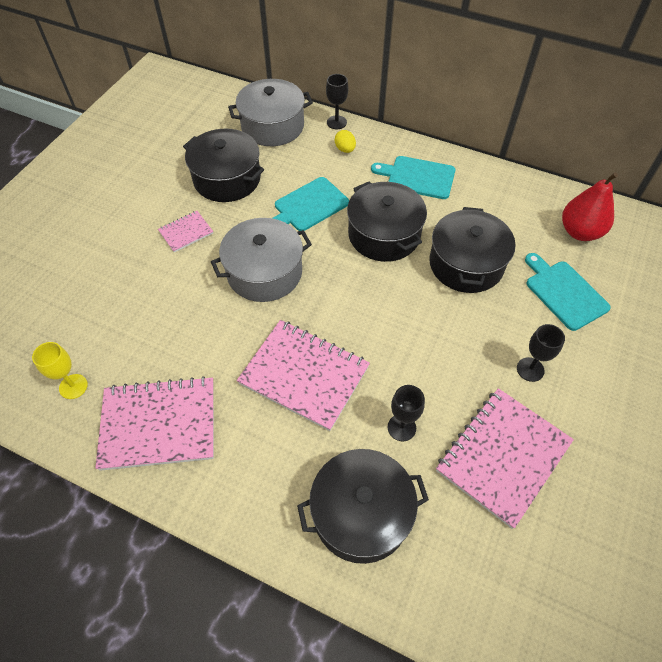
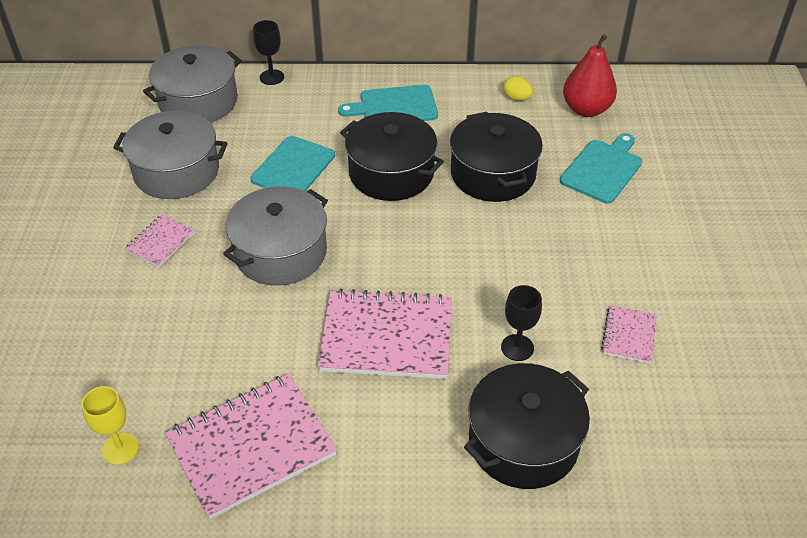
camera: 25 degrees left, 10 degrees down
(227, 179) = (176, 171): black pot -> grey pot
(345, 149) = (298, 102): yellow egg -> yellow egg (516, 98)
(502, 456) = (628, 335): pink notebook -> pink notebook, size x0.49
(530, 369) = (610, 249): black goblet -> none
(564, 293) = (602, 169): turquoise cutting board -> turquoise cutting board turned 90 degrees clockwise

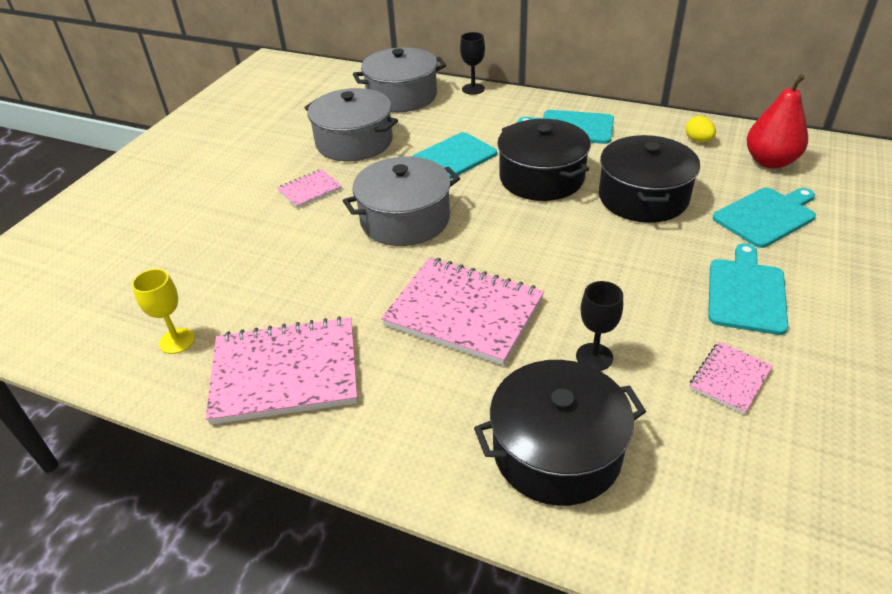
camera: 25 degrees right, 5 degrees down
(613, 251) = (746, 293): none -> turquoise cutting board

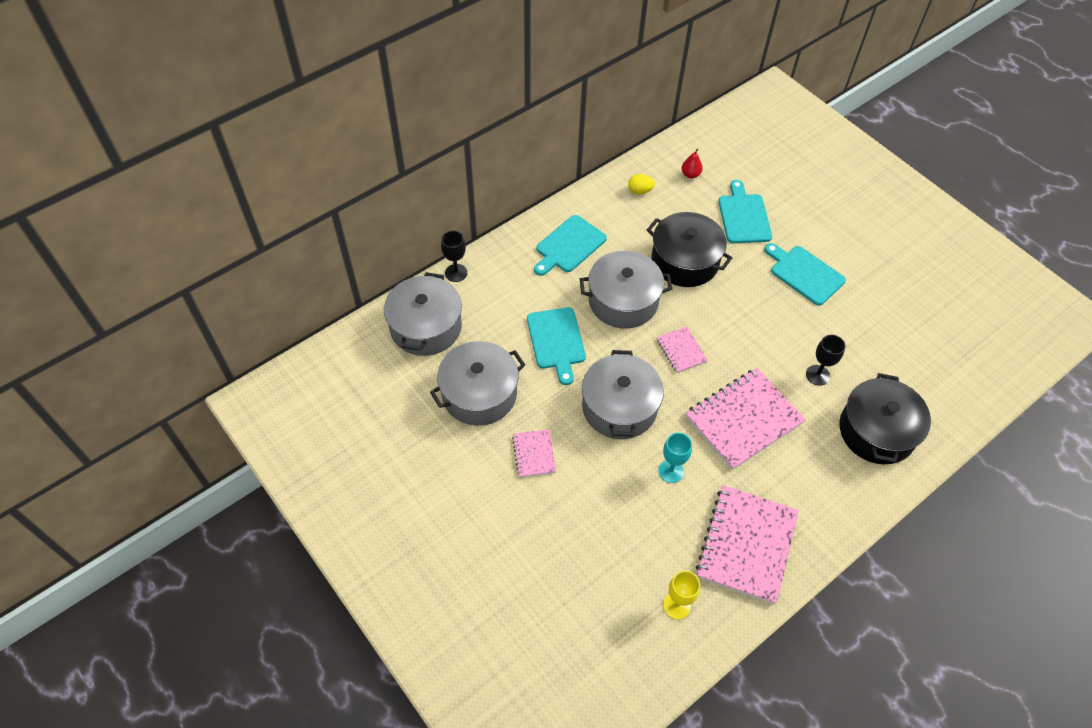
camera: 65 degrees left, 15 degrees up
(349, 280) = (671, 471): none -> turquoise goblet
(541, 178) = (623, 301): black pot -> grey pot
(729, 379) = (864, 326): pink notebook -> pink notebook (681, 351)
(770, 161) = (690, 174): red pear -> red pear, size x0.49

